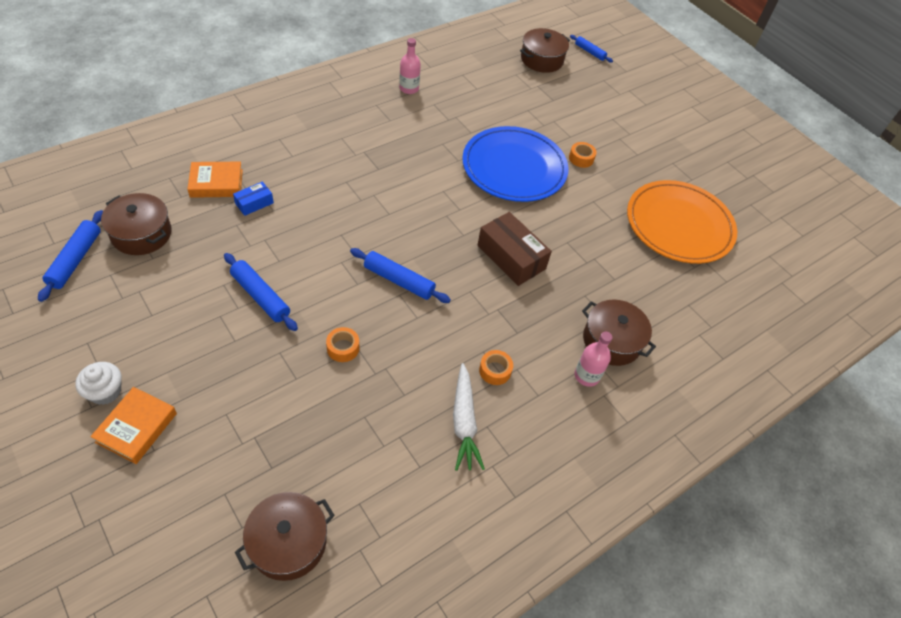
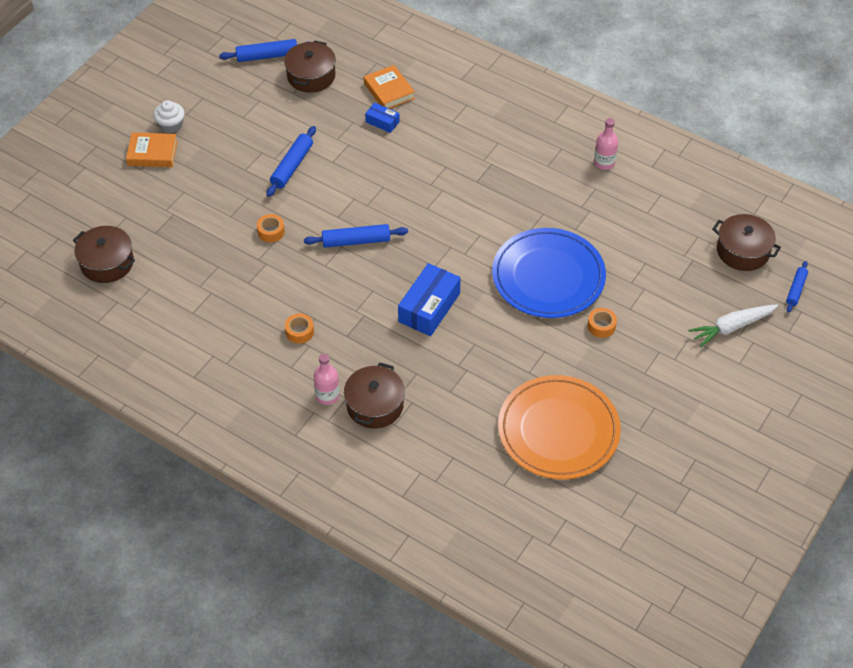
camera: 75 degrees right, 0 degrees up
(399, 281) = (356, 241): blue rolling pin -> blue rolling pin turned 75 degrees clockwise
(464, 422) = (242, 327): white carrot -> white carrot (731, 327)
(511, 257) = (429, 307): brown box -> blue box

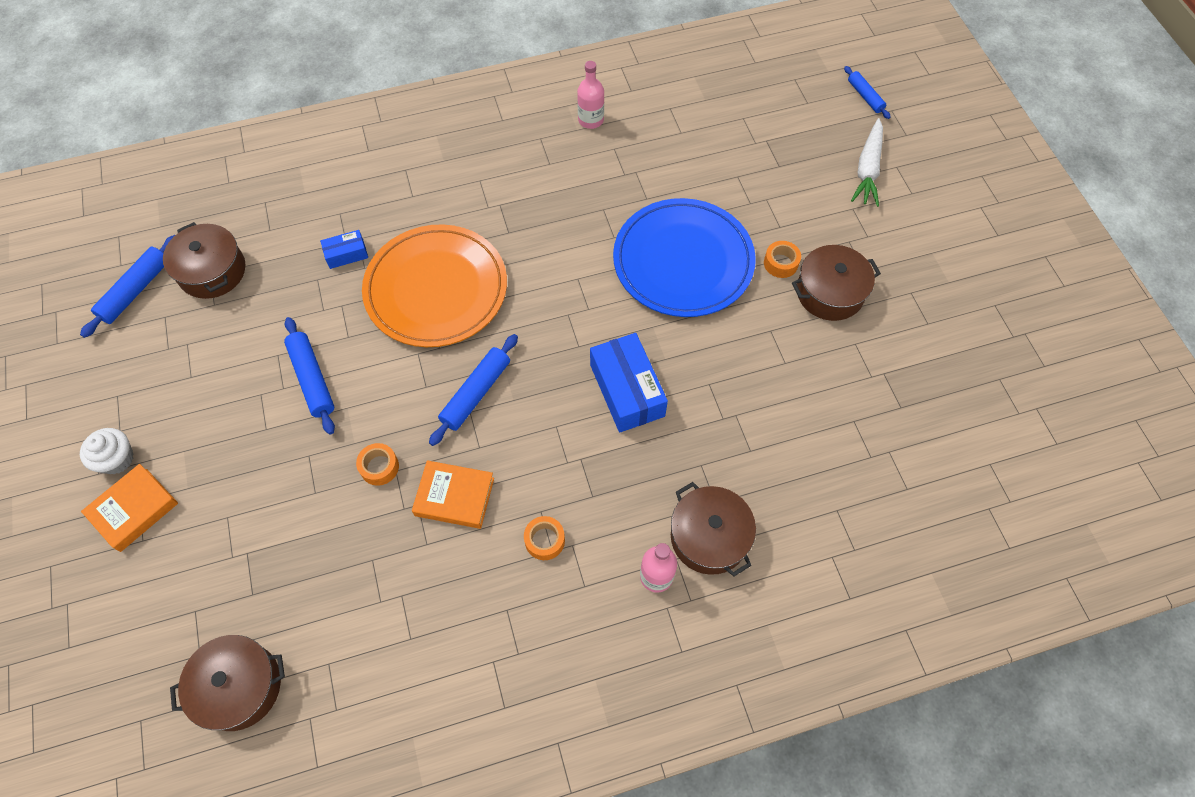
camera: 50 degrees left, 10 degrees up
(389, 91) = (313, 219): orange book -> orange book (454, 497)
(558, 430) = (876, 390): orange plate -> orange plate (436, 289)
(743, 251) = (789, 100): brown pot -> brown pot (829, 292)

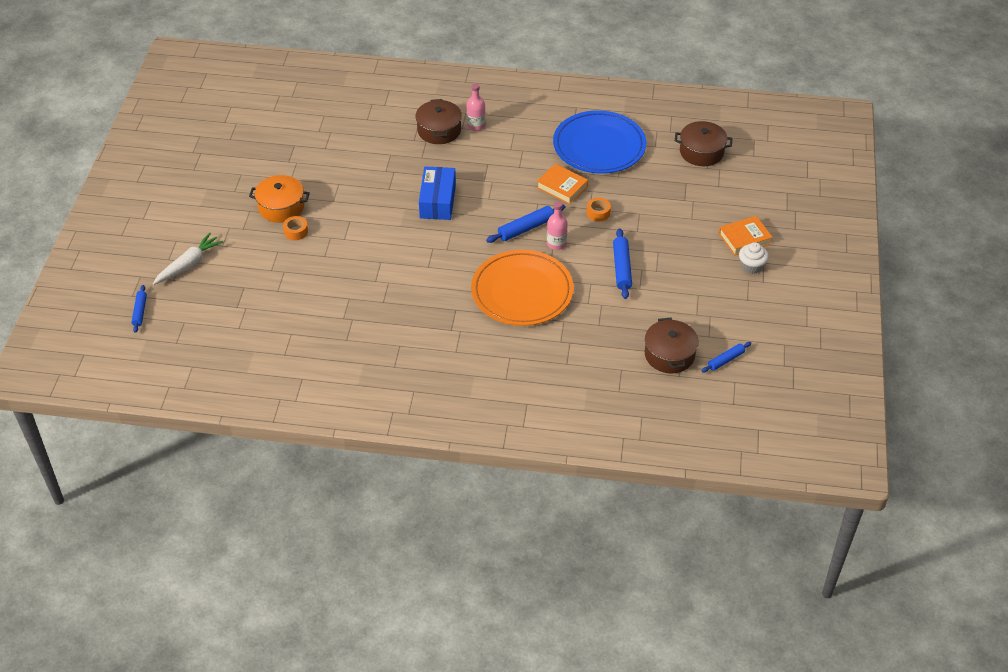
camera: 155 degrees left, 15 degrees down
(135, 290) = (726, 360): blue rolling pin -> blue rolling pin, size x0.64
(346, 254) = (572, 334): blue box -> none
(544, 540) = (523, 155): orange tape -> none
(591, 120) = (348, 366): pink bottle -> pink bottle (556, 243)
(683, 261) = (355, 253): blue plate -> blue plate (599, 146)
(829, 292) = (281, 207): brown pot -> orange pot

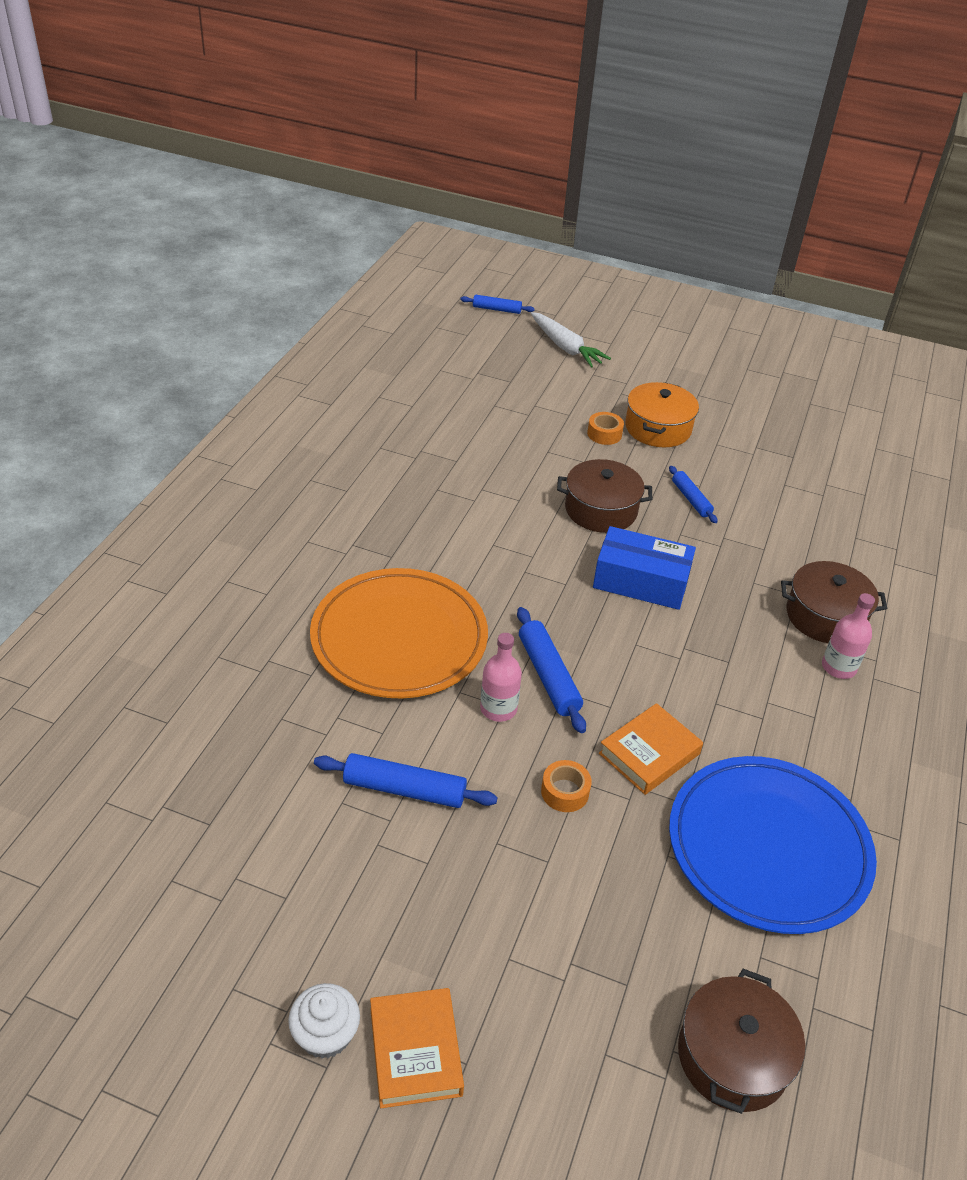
camera: 100 degrees right, 5 degrees down
(669, 355) = (161, 801): brown pot -> brown pot (601, 510)
(726, 360) = (98, 890): blue rolling pin -> blue rolling pin (691, 499)

